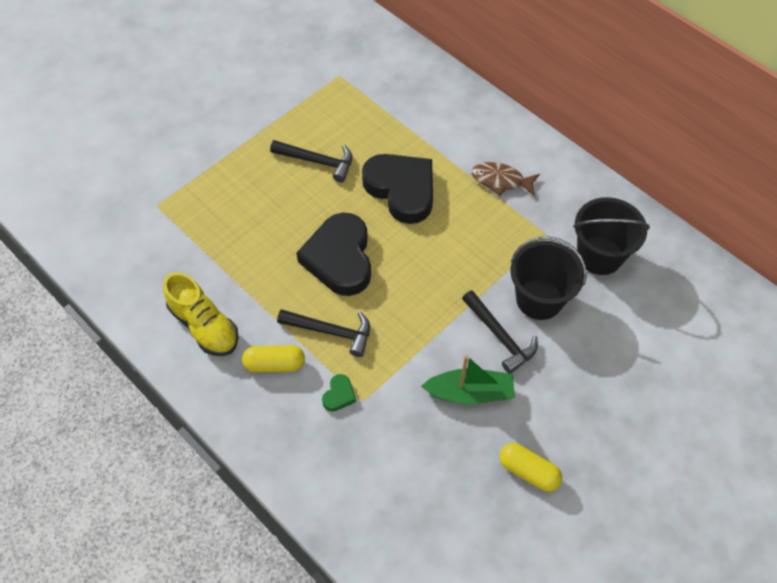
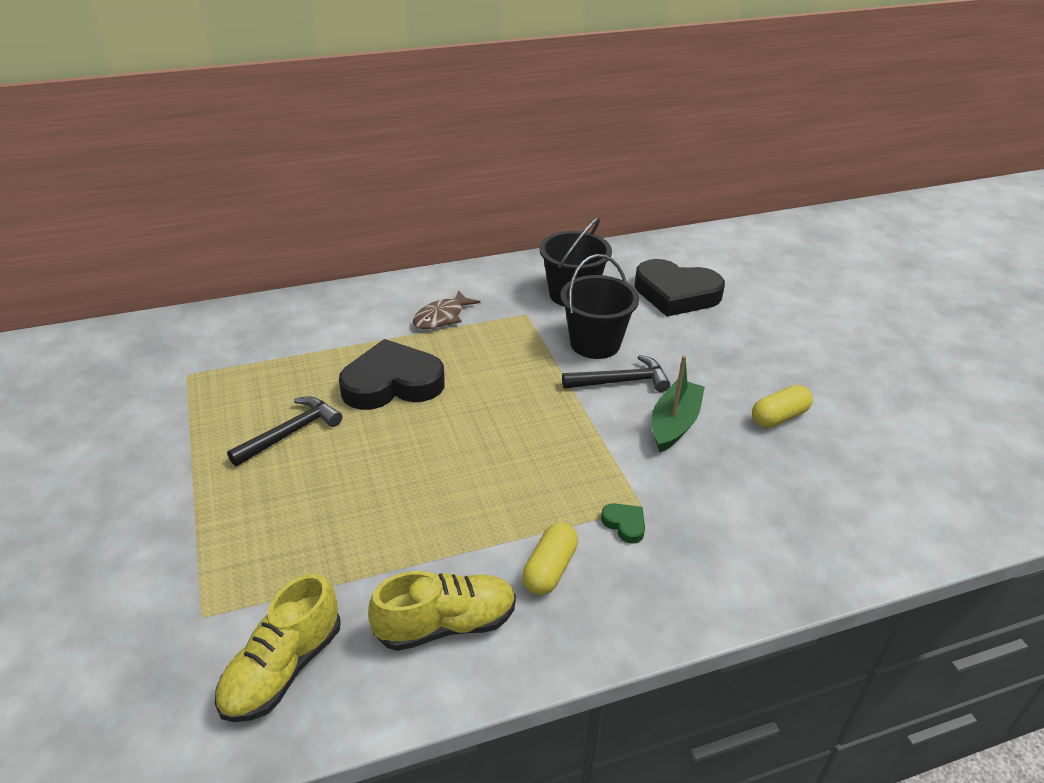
camera: 65 degrees left, 20 degrees down
(140, 262) = (283, 668): none -> yellow shoe
(331, 332) = (536, 502): black hammer -> none
(339, 258) = (442, 461): black heart -> black heart (676, 294)

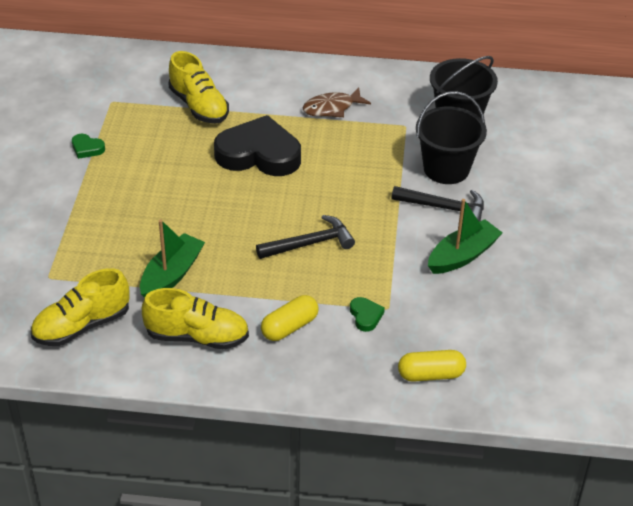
camera: 25 degrees right, 5 degrees up
(180, 435) = (87, 148): none -> green heart
(291, 432) = (163, 170): black hammer -> black hammer (310, 243)
(295, 352) = (199, 106): none -> yellow shoe
(368, 555) = (171, 275): none -> green boat
(676, 294) = (555, 144): black heart -> none
(779, 417) = (557, 278): yellow capsule -> yellow capsule (430, 374)

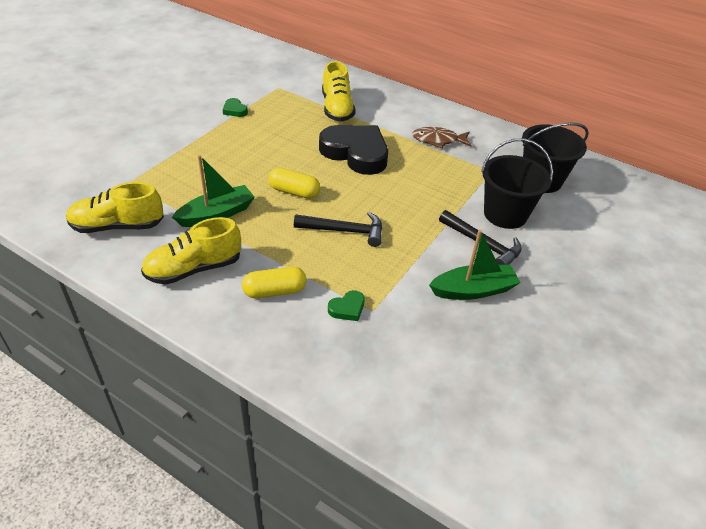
camera: 25 degrees right, 0 degrees up
(197, 337) = (194, 269): yellow shoe -> yellow shoe turned 120 degrees clockwise
(365, 316) = (347, 308): green heart -> green heart turned 45 degrees clockwise
(430, 374) = (369, 388): yellow capsule -> yellow capsule (294, 192)

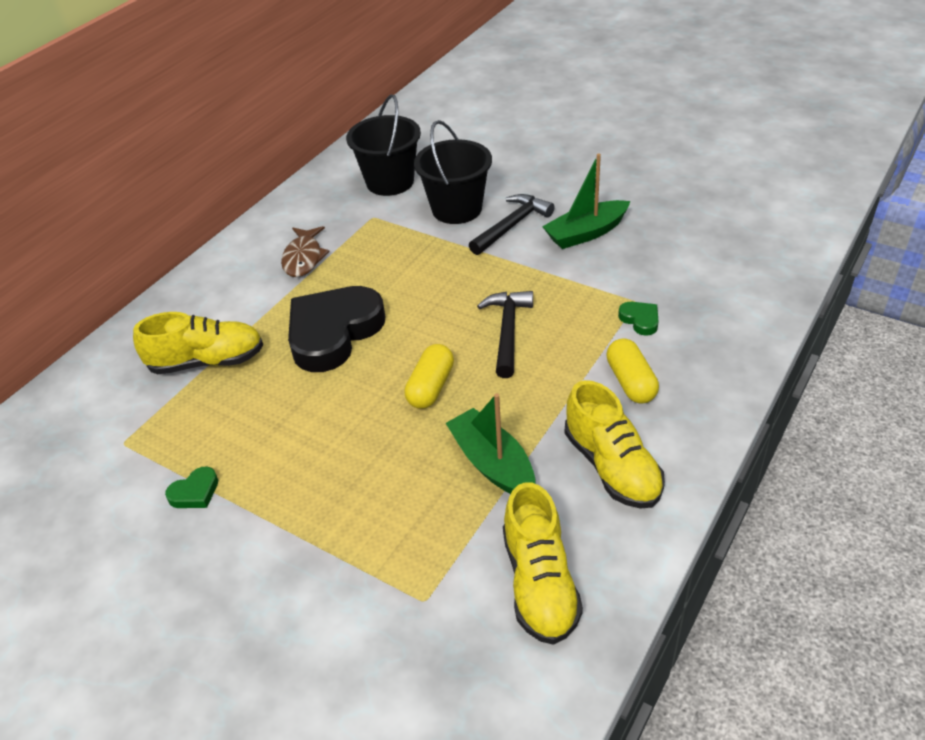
camera: 85 degrees left, 0 degrees up
(473, 290) = (586, 233): green boat -> green boat turned 105 degrees counterclockwise

